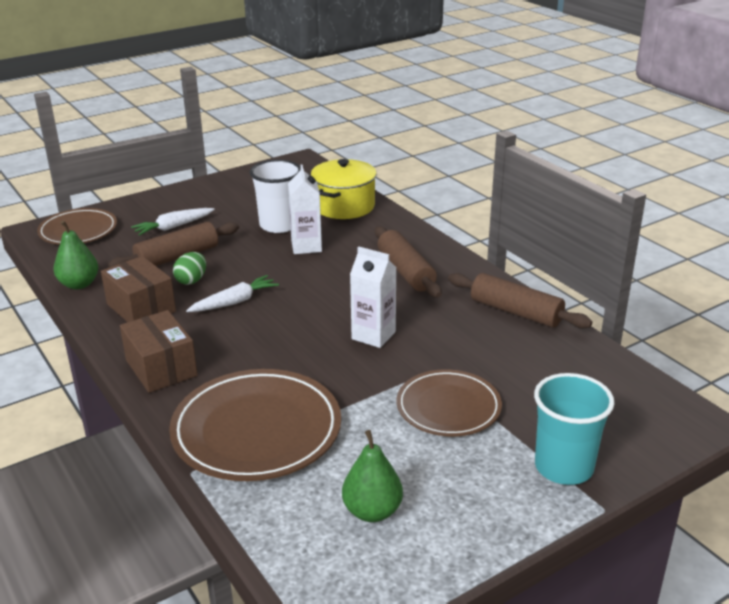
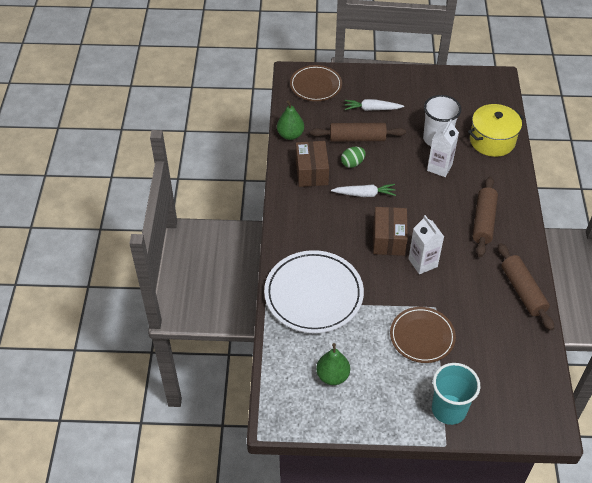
camera: 35 degrees right, 20 degrees up
(161, 368) = (294, 224): brown box -> brown box (389, 239)
(256, 430) = (313, 294): brown plate -> white plate

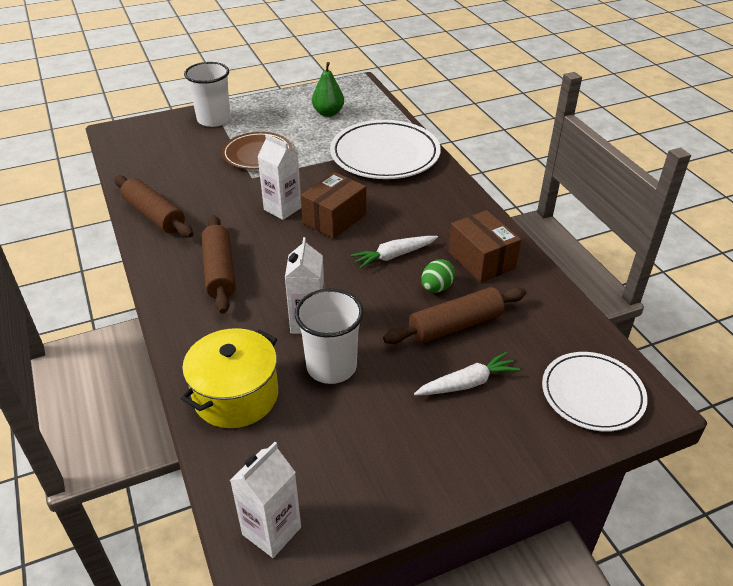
camera: 155 degrees right, 10 degrees down
(290, 135) = (553, 298): green pear -> none
(316, 85) = (592, 394): brown plate -> white plate
(389, 239) = (334, 219): brown box -> brown box turned 60 degrees clockwise
(449, 409) = (214, 120): turquoise cup -> white cup
(490, 83) = (271, 531): none -> white carton

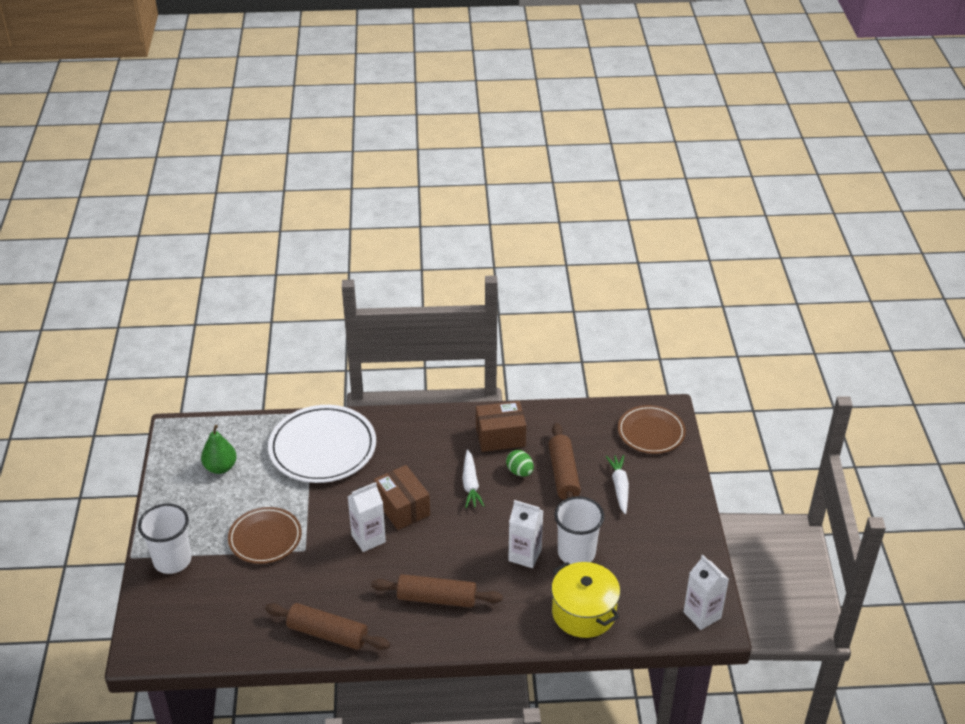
camera: 70 degrees left, 0 degrees up
(154, 215) = (327, 634): brown rolling pin -> brown rolling pin turned 45 degrees clockwise
(592, 394) = (651, 432): white plate -> brown plate

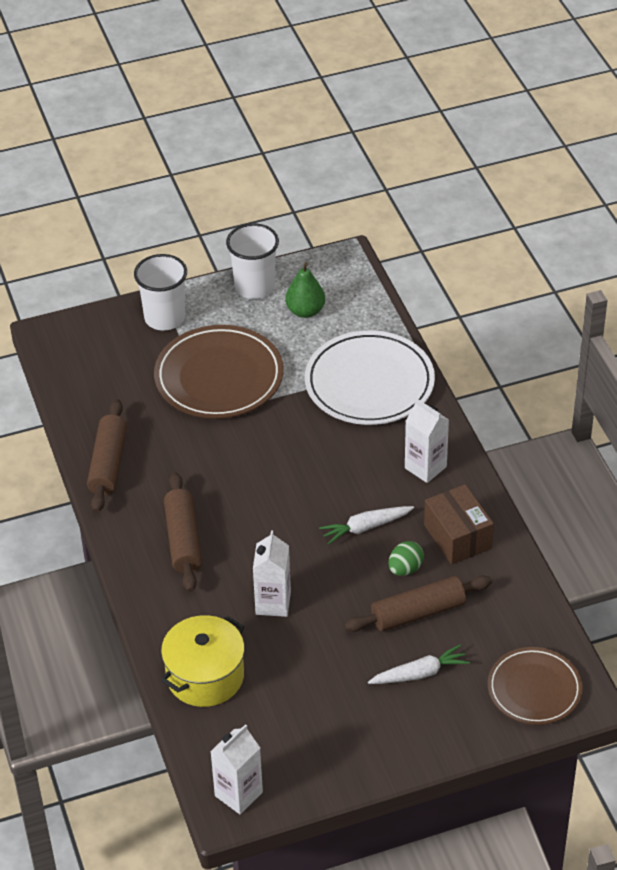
camera: 75 degrees right, 5 degrees up
(265, 538) = (219, 377): brown plate -> brown plate, size x1.57
(368, 538) = (248, 460): white carton -> white carton (425, 467)
(402, 507) = (305, 476): brown box -> none
(576, 553) = (294, 651): white cup -> white cup (254, 287)

